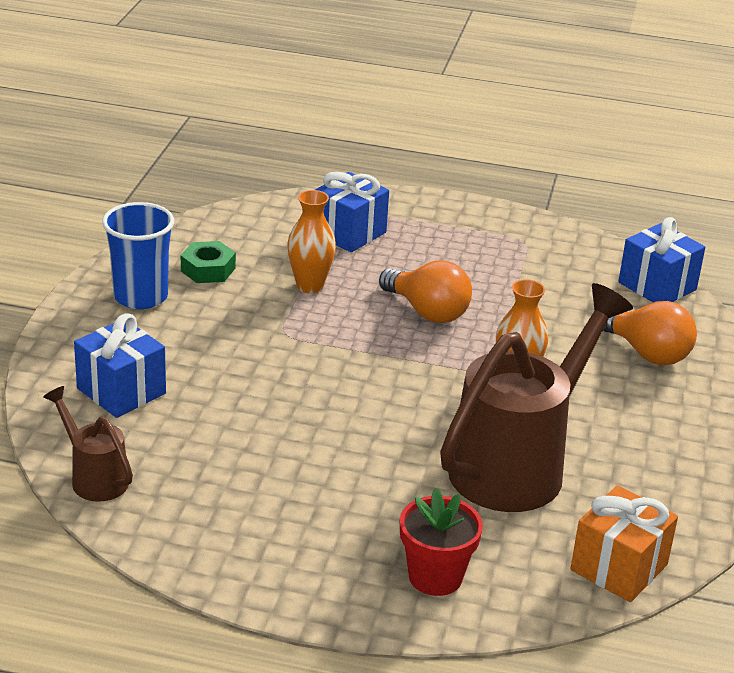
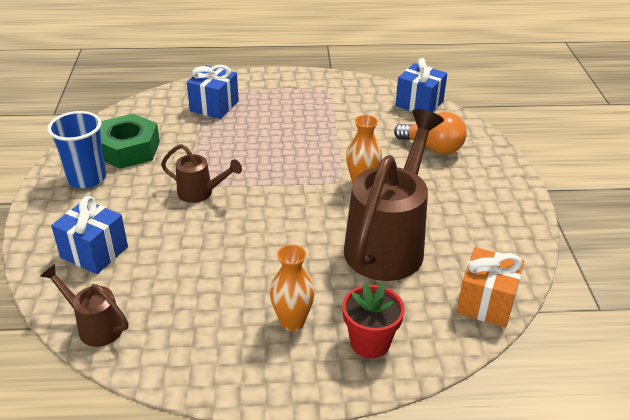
camera: 15 degrees left, 5 degrees up
(208, 269) = (128, 149): green nut -> green nut, size x1.70
(285, 346) = (201, 193): none -> brown watering can
(310, 286) = (202, 147): orange vase -> orange vase (292, 322)
(427, 312) = (286, 149): orange light bulb -> none

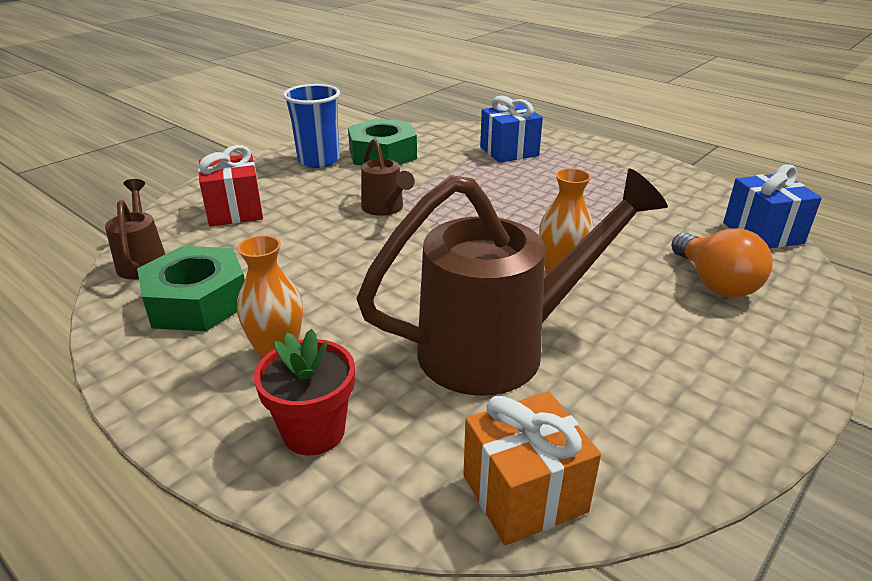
camera: 45 degrees right, 5 degrees down
(94, 252) = (235, 211): blue gift -> red gift
(187, 325) = (197, 301): none -> green nut

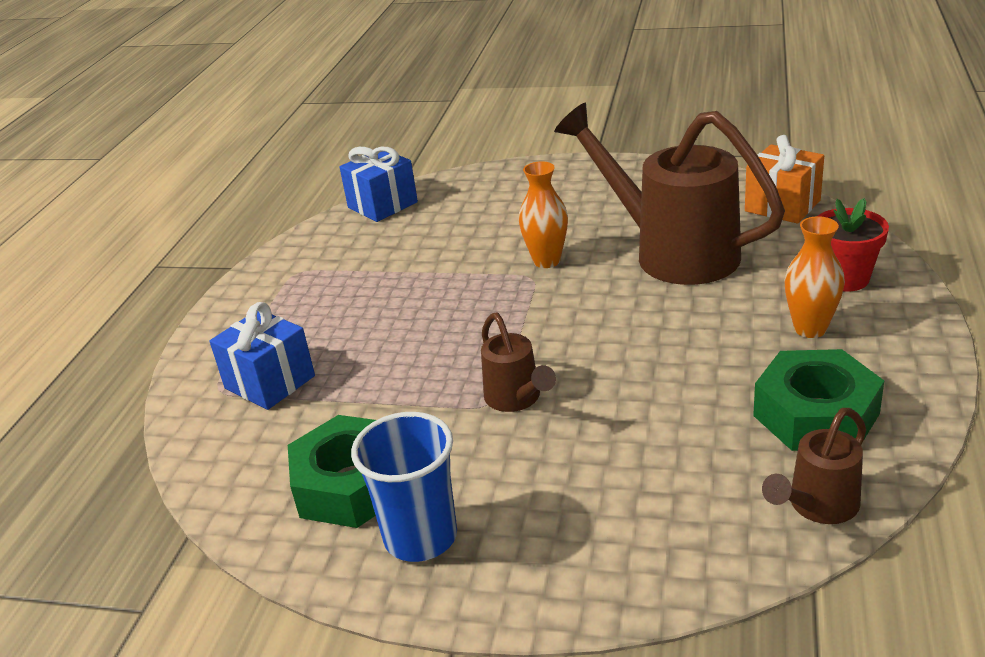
camera: 115 degrees left, 0 degrees up
(235, 211) = (640, 516): red gift -> none
(385, 209) = (516, 399): brown watering can -> brown watering can turned 120 degrees clockwise
(715, 283) = (490, 206): orange light bulb -> none

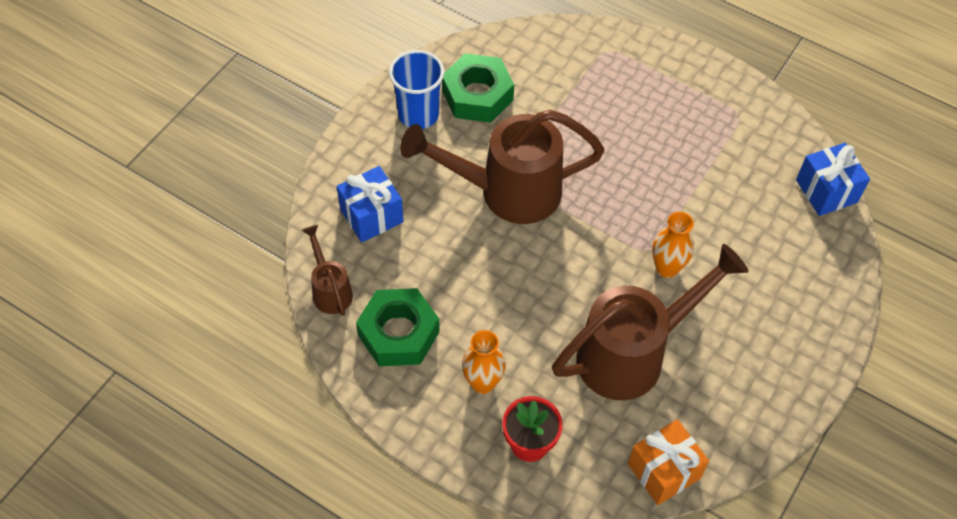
camera: 105 degrees right, 25 degrees up
(270, 382) = (600, 76): blue gift -> blue gift (371, 216)
(516, 399) = (506, 191): brown watering can -> brown watering can, size x2.10

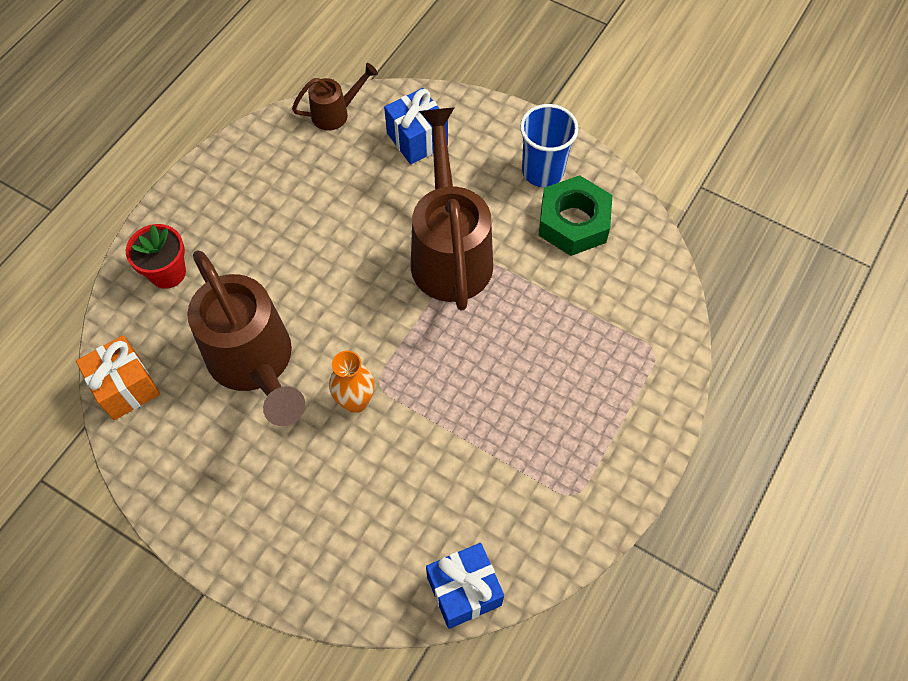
camera: 90 degrees right, 5 degrees up
(398, 333) = (288, 167): green nut -> none
(483, 383) = (232, 234): orange vase -> none

